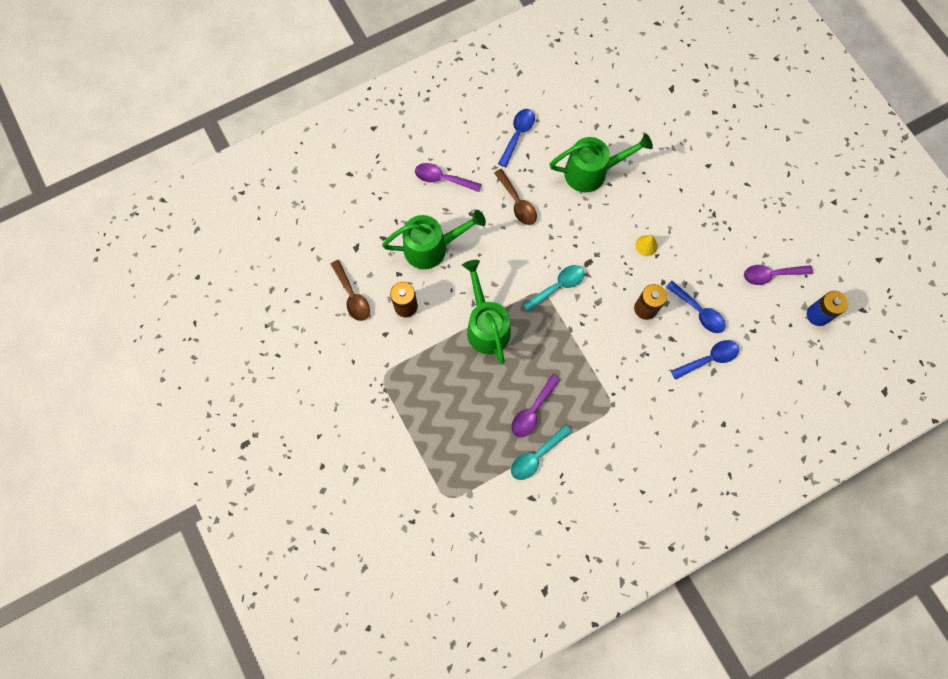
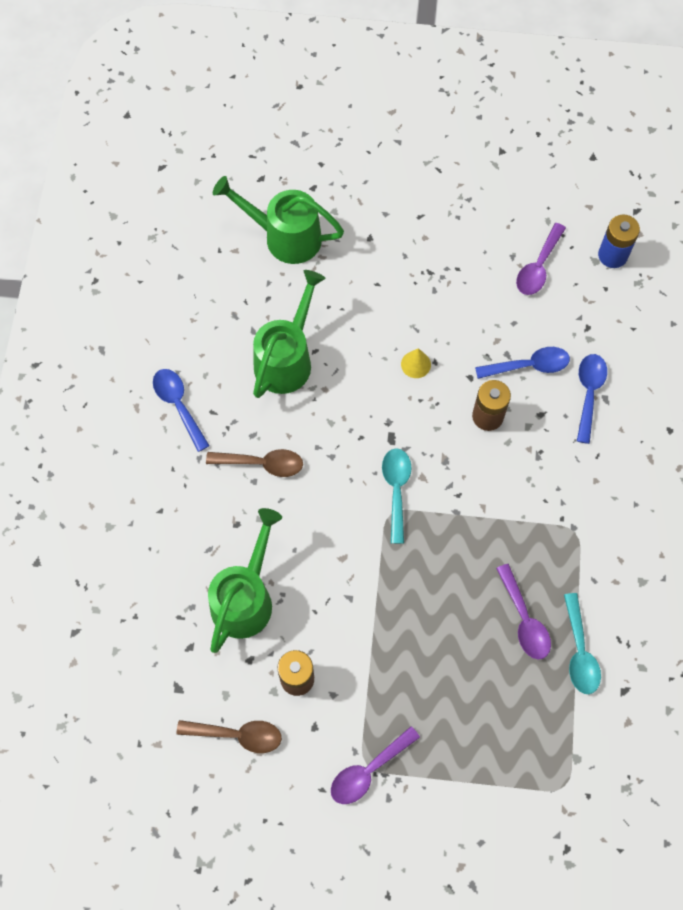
camera: 55 degrees left, 5 degrees down
(442, 179) = (168, 526): purple spoon -> purple spoon (368, 770)
(486, 325) = (386, 601): green watering can -> green watering can (284, 237)

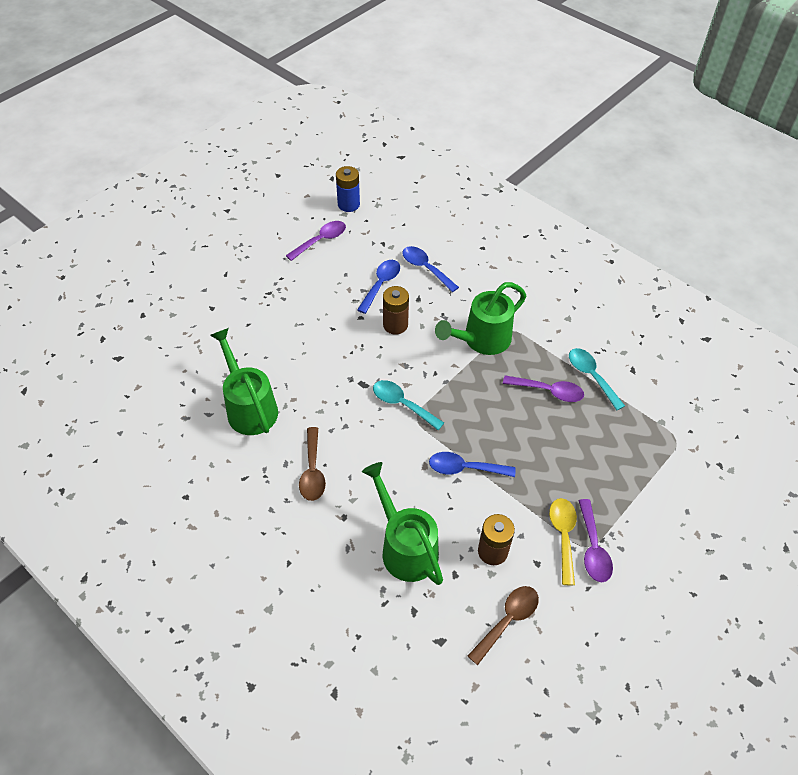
camera: 55 degrees left, 15 degrees down
(178, 405) = (217, 497): blue spoon -> blue spoon (465, 468)
(262, 464) = (312, 471): brown spoon -> brown spoon turned 135 degrees clockwise
(284, 237) = (159, 352): green watering can -> green watering can (481, 340)
(361, 734) = (563, 536): none -> yellow spoon
(416, 364) = (324, 339): yellow cone -> none
(538, 267) = (321, 240): purple spoon -> purple spoon turned 105 degrees counterclockwise
(579, 652) = (591, 376): turquoise spoon -> turquoise spoon turned 150 degrees counterclockwise

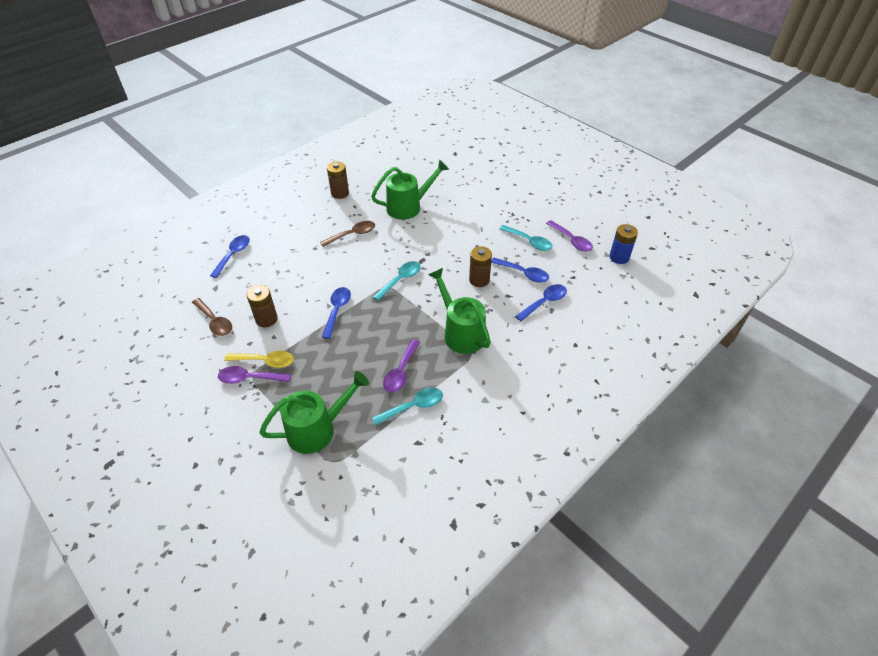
camera: 95 degrees right, 5 degrees down
(209, 503) = (340, 193): none -> brown battery
(312, 471) = (352, 234): brown spoon -> brown spoon turned 150 degrees clockwise
(324, 278) = (529, 242): none -> turquoise spoon
(365, 634) = (233, 255): none -> blue spoon
(404, 546) = (285, 275): green watering can -> green watering can (318, 429)

